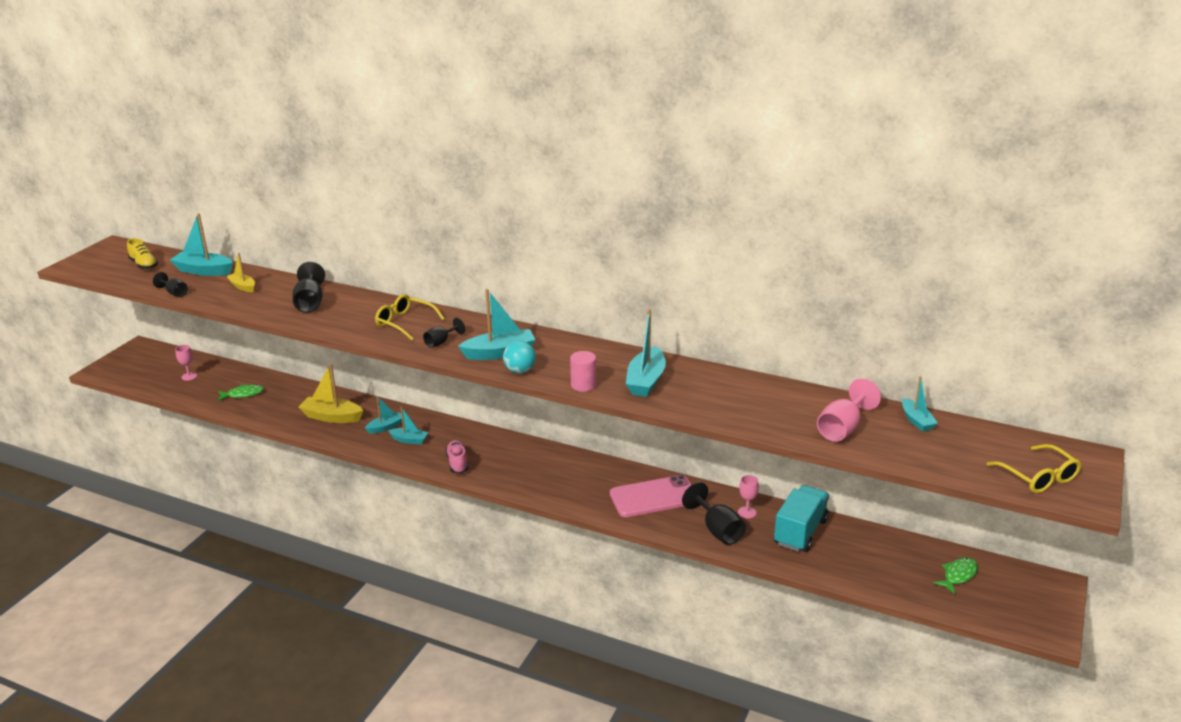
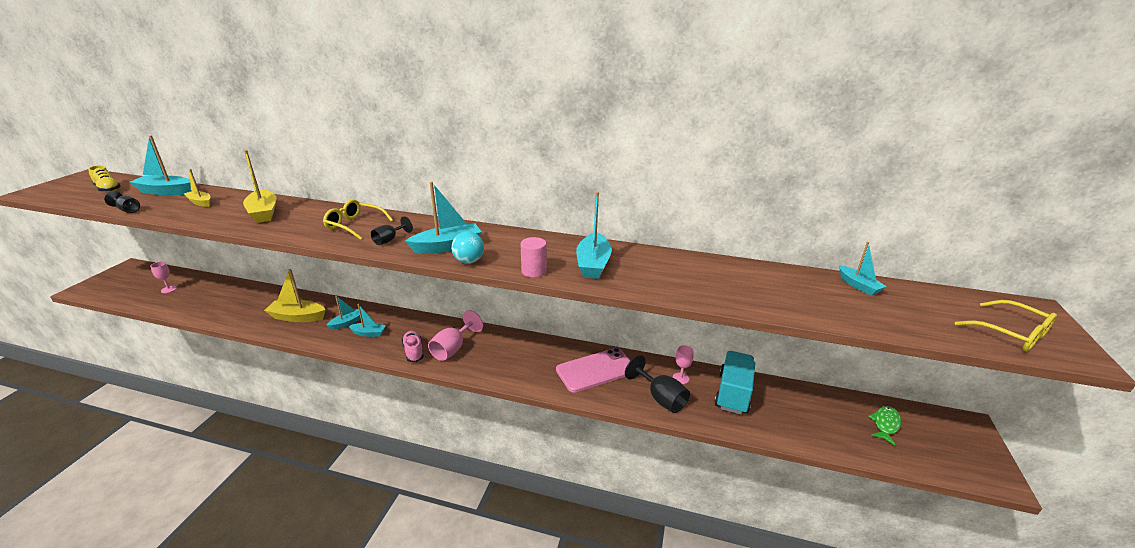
camera: 10 degrees left, 0 degrees up
(243, 394) = (217, 302): green fish -> none
(310, 303) = (263, 213): black goblet -> yellow boat
(842, 428) = (797, 297): pink goblet -> pink goblet (453, 349)

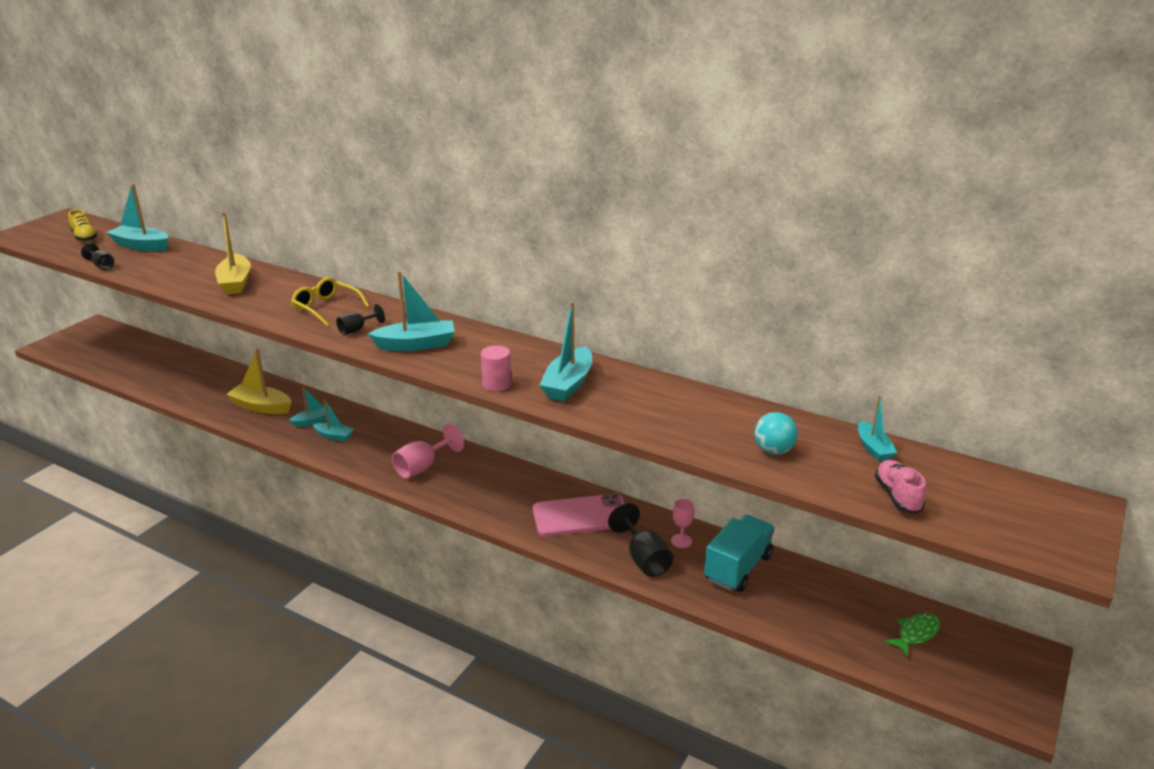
camera: 15 degrees right, 0 degrees up
(169, 289) = (132, 357): pink goblet -> none
(200, 202) = (174, 263): yellow boat -> none
(413, 351) = (377, 464): pink shoe -> pink shoe (897, 496)
(469, 261) = (431, 365): turquoise ball -> turquoise ball (773, 451)
(1011, 333) = (1014, 526): yellow glasses -> none

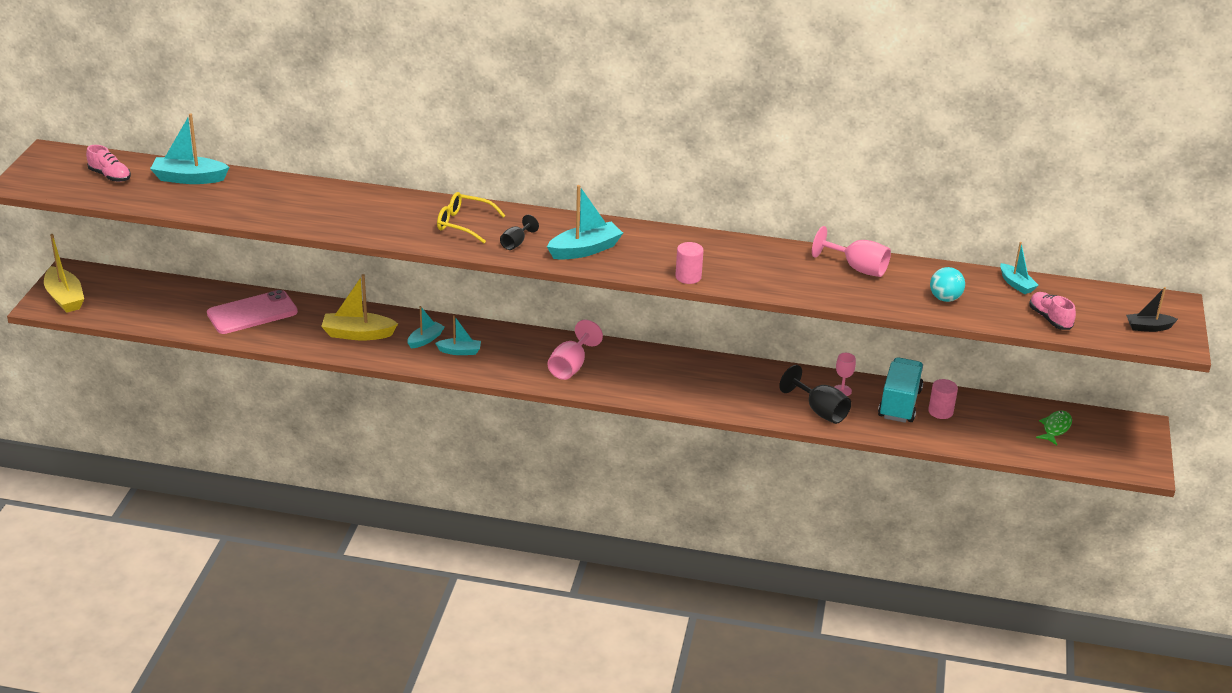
camera: 20 degrees left, 5 degrees up
(84, 237) = (110, 176): yellow shoe -> pink shoe
(102, 266) = (175, 209): black goblet -> none
(235, 283) = (342, 209): yellow boat -> yellow boat (65, 298)
(568, 384) = (748, 267): turquoise boat -> none
(581, 516) = (745, 385): pink phone -> pink phone (252, 313)
(689, 402) = (857, 268): none -> pink goblet
(781, 586) = (940, 411): none -> pink cylinder
(1033, 529) = (1148, 327): none -> black boat

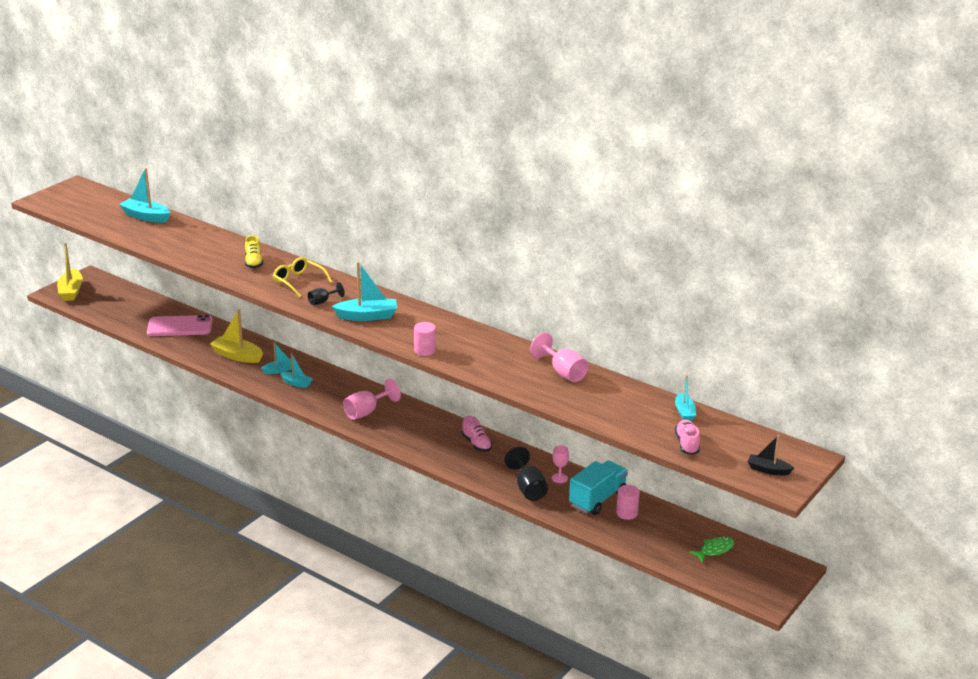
camera: 25 degrees right, 5 degrees down
(110, 176) = (98, 206): pink shoe -> pink shoe (476, 444)
(385, 210) = (254, 262): none -> yellow shoe
(945, 298) = (613, 409): turquoise ball -> none

